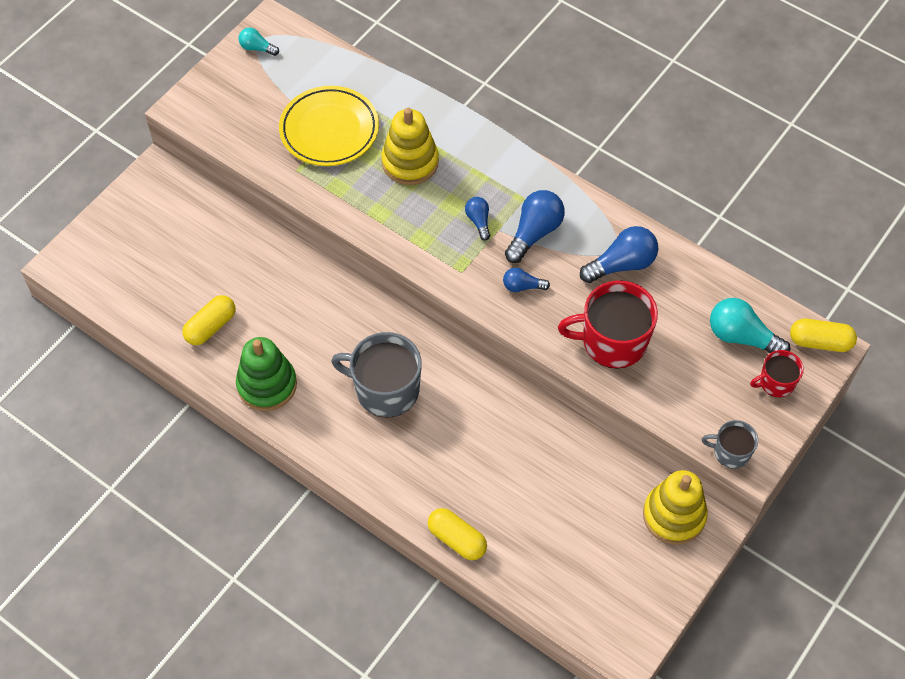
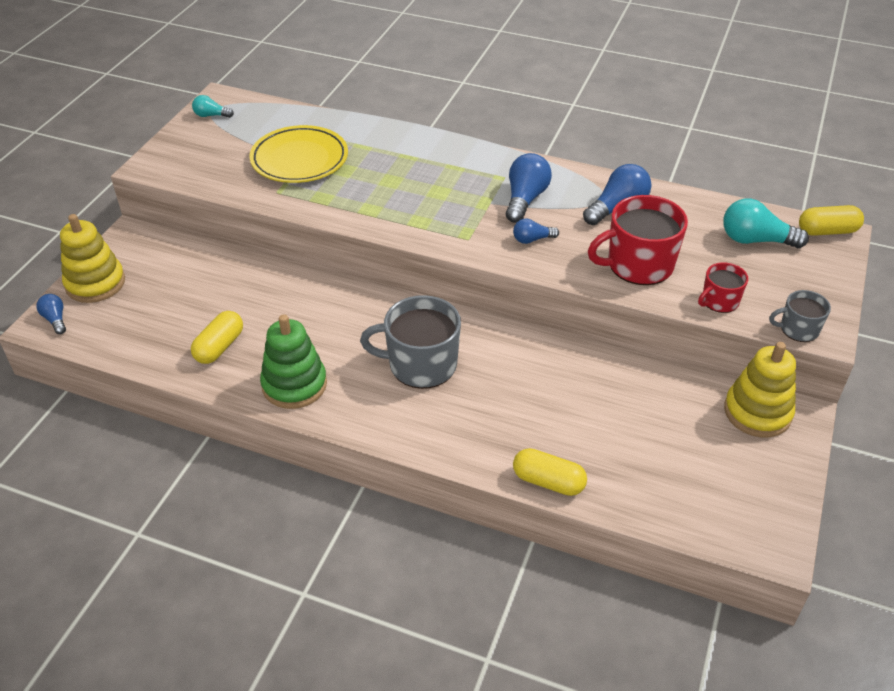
camera: 15 degrees left, 15 degrees down
(410, 162) = (386, 169): yellow stacking toy -> yellow stacking toy (95, 283)
(478, 221) = (469, 200): blue light bulb -> blue light bulb (55, 319)
(776, 382) = (807, 268): red mug -> red mug (719, 301)

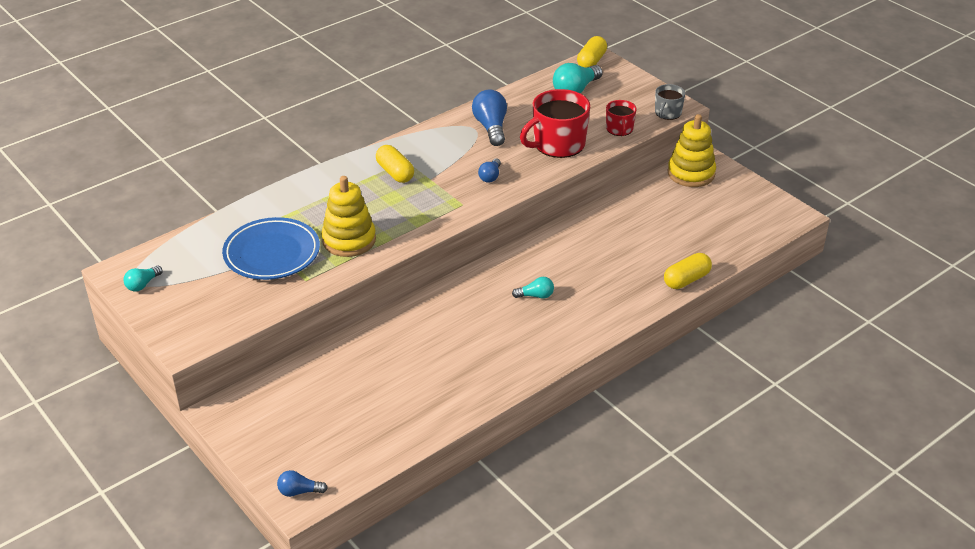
camera: 60 degrees left, 5 degrees down
(95, 283) = (271, 452): yellow stacking toy -> yellow stacking toy (349, 240)
(219, 347) = (426, 396): yellow capsule -> yellow capsule (395, 173)
(294, 385) = (505, 367): green stacking toy -> none
(299, 159) = (272, 253): yellow plate -> blue plate
(421, 364) = (535, 296): grey mug -> turquoise light bulb
(525, 199) = (442, 162): blue light bulb -> none
(638, 265) = (558, 144): red mug -> red mug turned 45 degrees clockwise

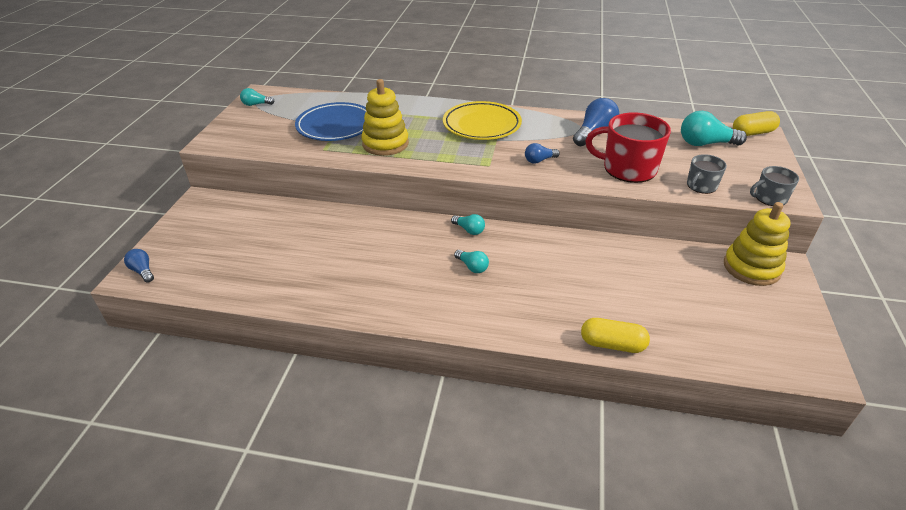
camera: 50 degrees right, 0 degrees up
(395, 173) = (481, 125): yellow capsule -> yellow plate
(489, 272) = (469, 230): none -> turquoise light bulb
(619, 129) = (701, 186): red mug -> grey mug

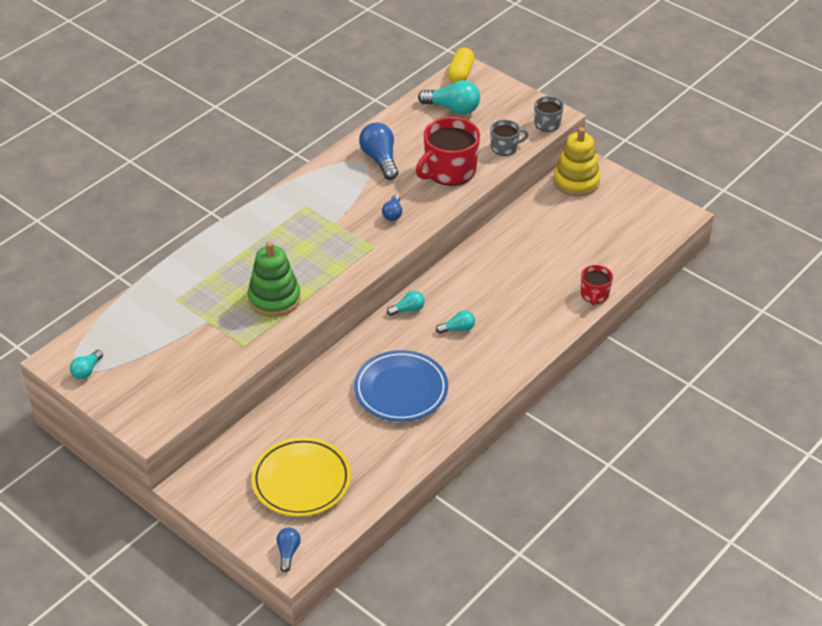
camera: 60 degrees left, 5 degrees up
(143, 271) = (288, 552): blue light bulb -> blue light bulb turned 105 degrees clockwise
(336, 126) = (203, 322): blue plate -> blue plate (401, 390)
(385, 144) = (274, 298): yellow stacking toy -> green stacking toy
(481, 125) = (299, 220): yellow plate -> yellow plate (301, 481)
(612, 344) = (594, 295): yellow capsule -> red mug
(701, 186) = (505, 147): grey mug -> grey mug turned 90 degrees counterclockwise
(705, 144) = (452, 108): turquoise light bulb -> turquoise light bulb turned 105 degrees counterclockwise

